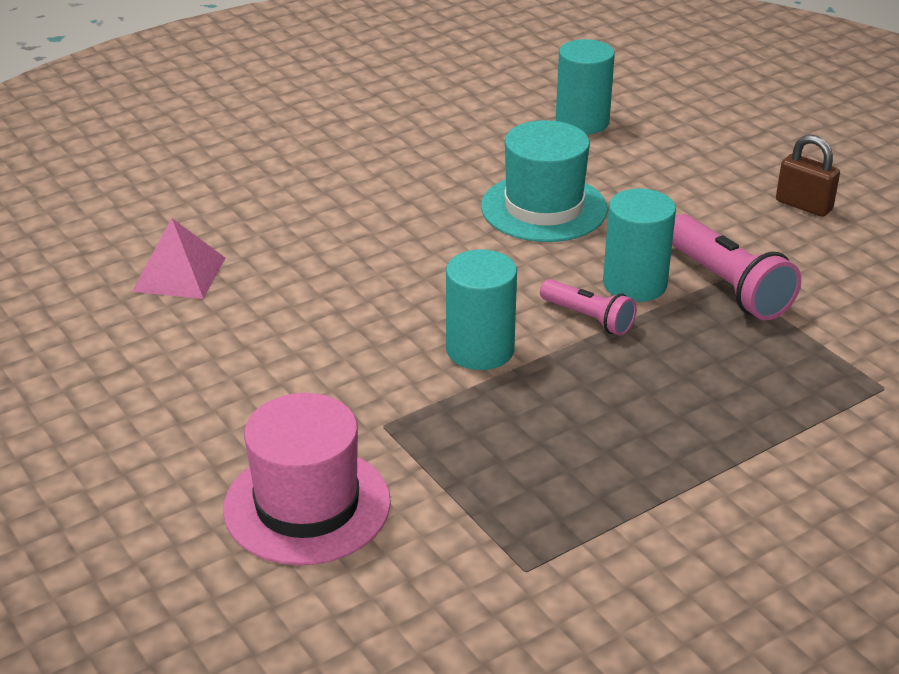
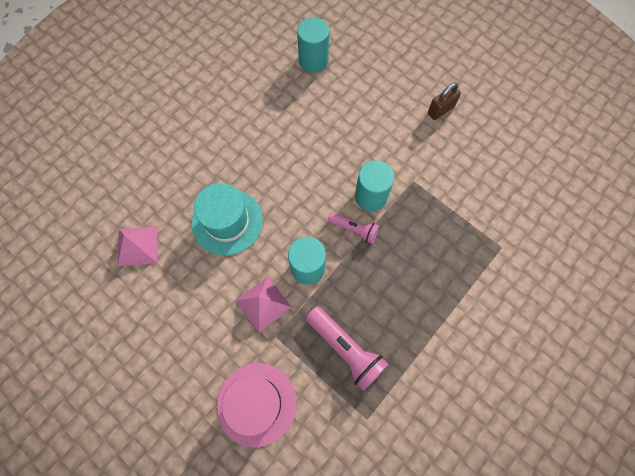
camera: 15 degrees left, 35 degrees up
(376, 379) = (263, 304): none -> pink pyramid
(543, 208) = (311, 143): turquoise hat -> turquoise hat (227, 221)
(726, 285) = (415, 186): pink flashlight -> pink flashlight (345, 349)
(803, 205) = (440, 110): brown padlock -> brown padlock turned 60 degrees counterclockwise

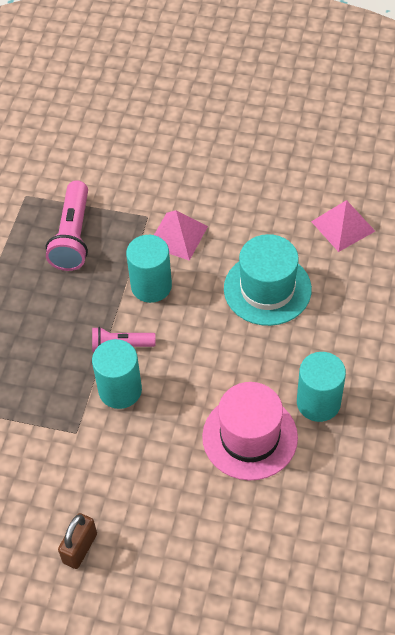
camera: 155 degrees right, 15 degrees down
(256, 404) = (134, 163): pink hat -> pink hat (250, 437)
(313, 61) = (297, 536): turquoise cylinder -> turquoise cylinder (318, 402)
(345, 349) = (72, 236): pink flashlight -> pink flashlight turned 105 degrees counterclockwise

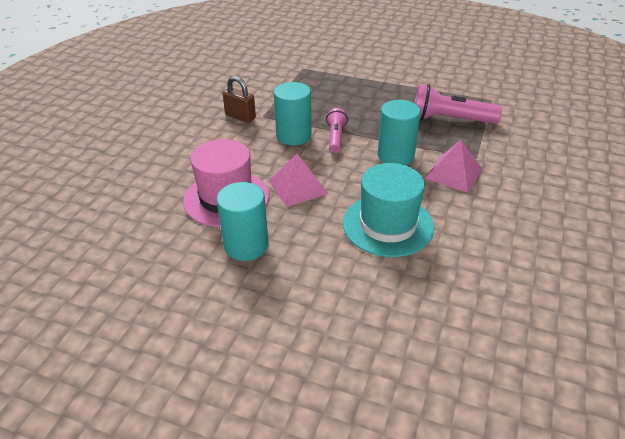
camera: 95 degrees right, 15 degrees down
(80, 548) = (172, 115): brown padlock -> brown padlock (240, 117)
(343, 226) = (477, 296): pink pyramid -> pink pyramid (298, 187)

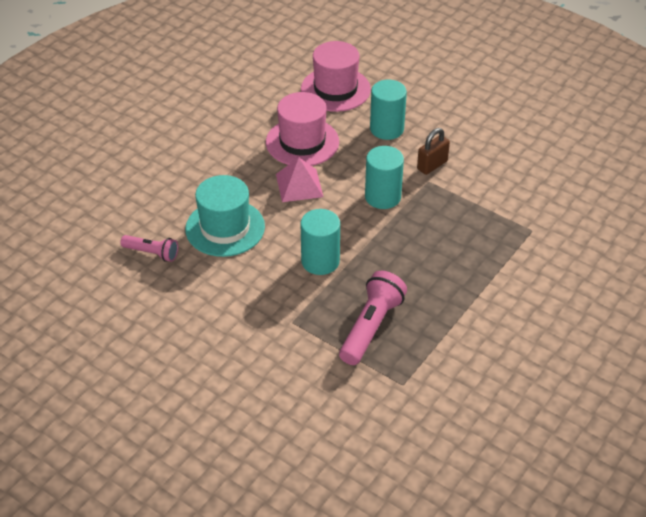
camera: 105 degrees right, 5 degrees up
(124, 191) = (335, 89): none -> pink hat
(246, 245) = (240, 146): turquoise cylinder -> turquoise cylinder (386, 129)
(336, 138) = (368, 226): pink flashlight -> pink flashlight (152, 253)
(454, 173) = (274, 295): pink pyramid -> none

